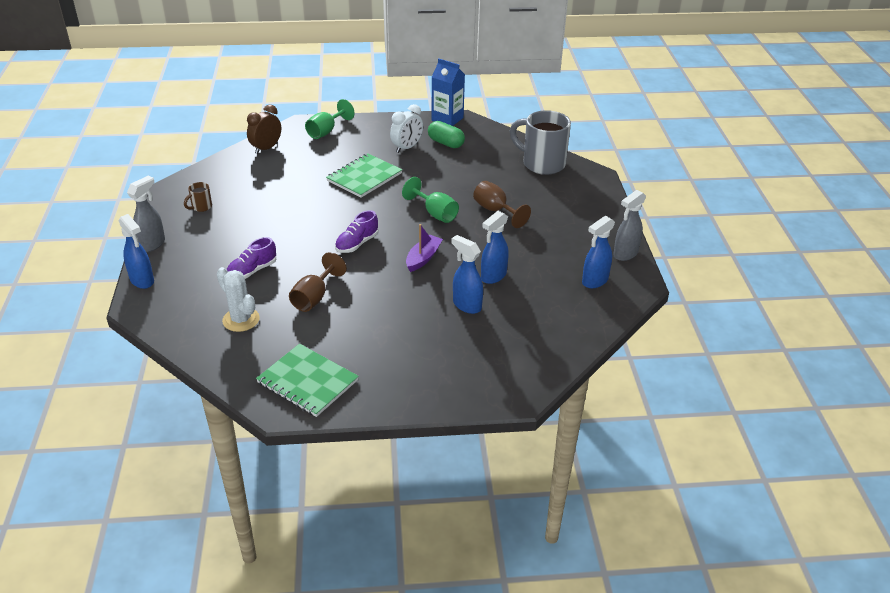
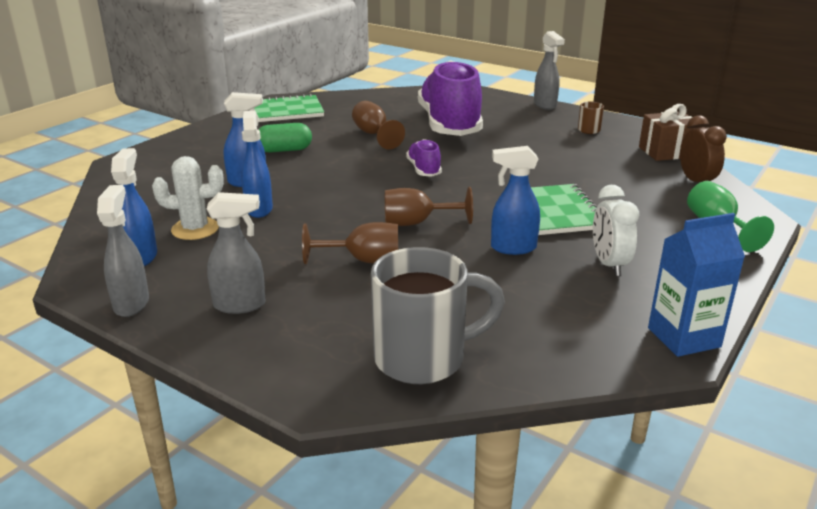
camera: 130 degrees right, 10 degrees down
(142, 281) = (494, 95): blue spray bottle -> blue spray bottle (512, 248)
(221, 168) = (666, 152): none -> brown gift
(241, 320) = (391, 109): white cactus -> white cactus (195, 229)
(252, 271) = (449, 125): purple shoe -> purple shoe, size x2.29
(423, 258) = (348, 189): purple boat -> none
(435, 213) = (417, 223): green goblet -> brown goblet
(446, 143) = (592, 300): green capsule -> green capsule (284, 150)
(579, 223) = (240, 305): none -> grey spray bottle

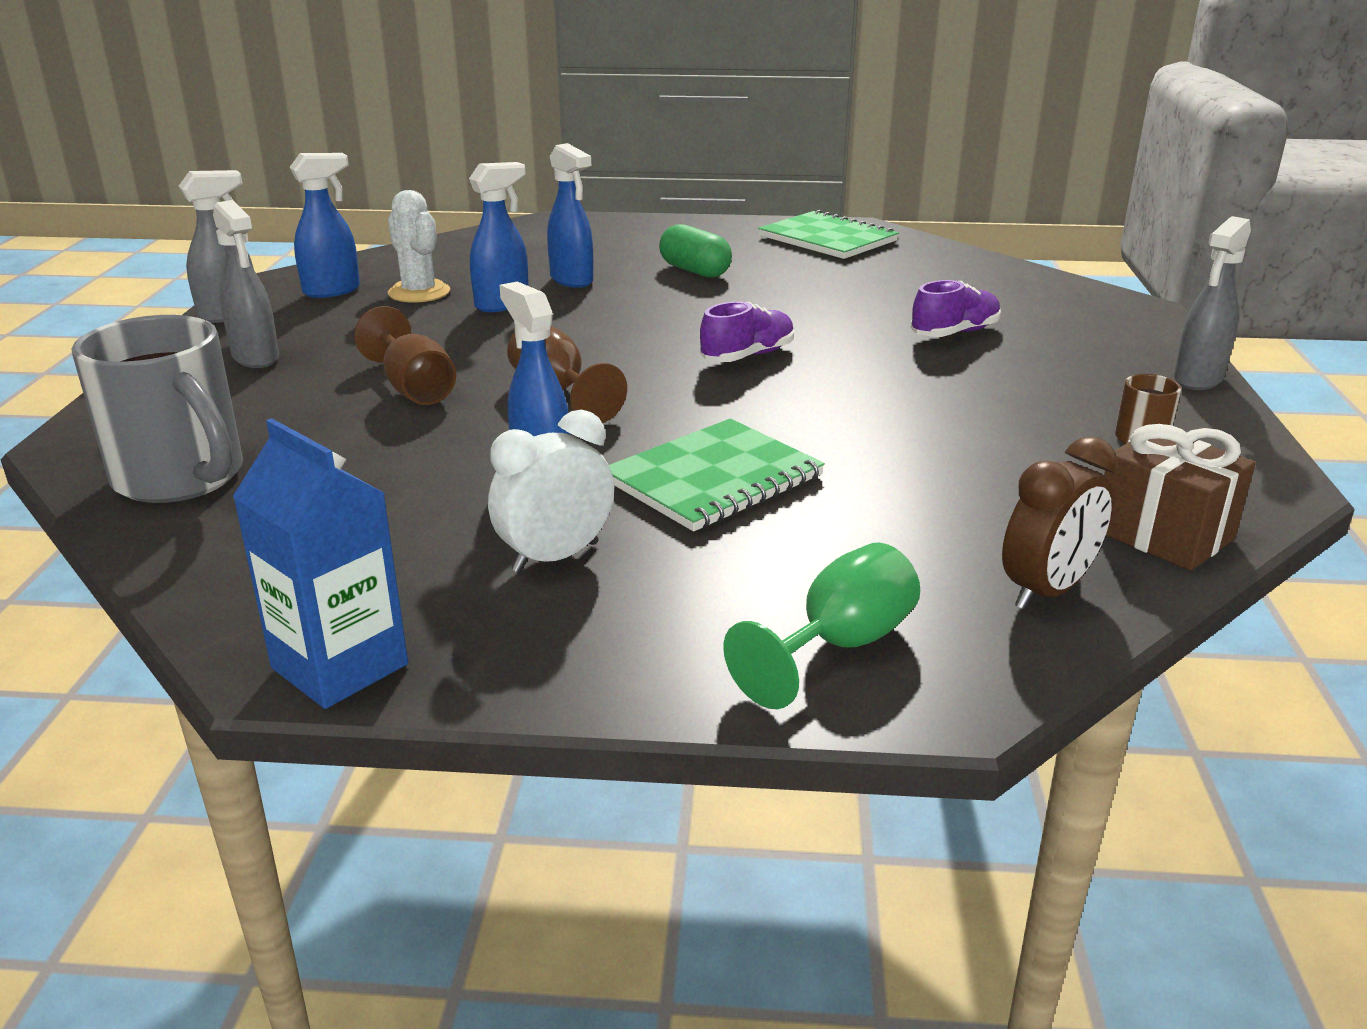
camera: 60 degrees right, 0 degrees up
(374, 135) = (828, 300): brown goblet -> none
(449, 125) = (954, 333): purple shoe -> purple shoe, size x0.44

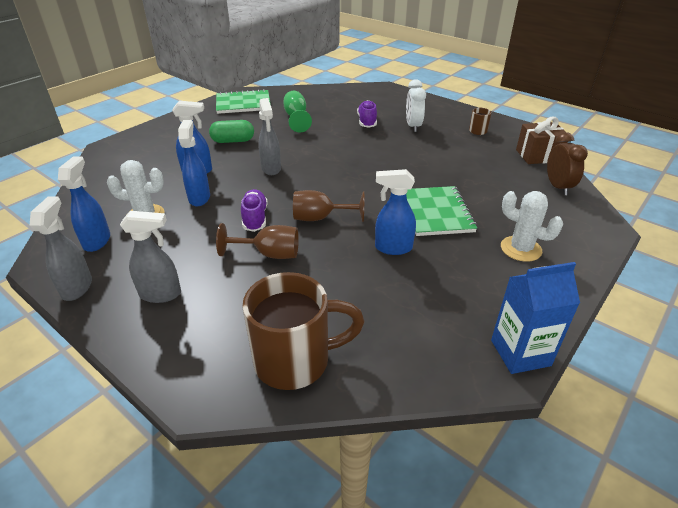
camera: 55 degrees left, 10 degrees up
(182, 479) = (296, 360): grey mug -> brown mug
(555, 557) = (470, 269): white clock -> white clock (413, 126)
(697, 596) = (521, 249): none -> white cactus
(747, 356) = (337, 165): purple shoe -> purple shoe (255, 218)
(839, 646) = (568, 234): green goblet -> green goblet (296, 118)
(1197, 379) = (447, 105): grey spray bottle -> grey spray bottle (271, 169)

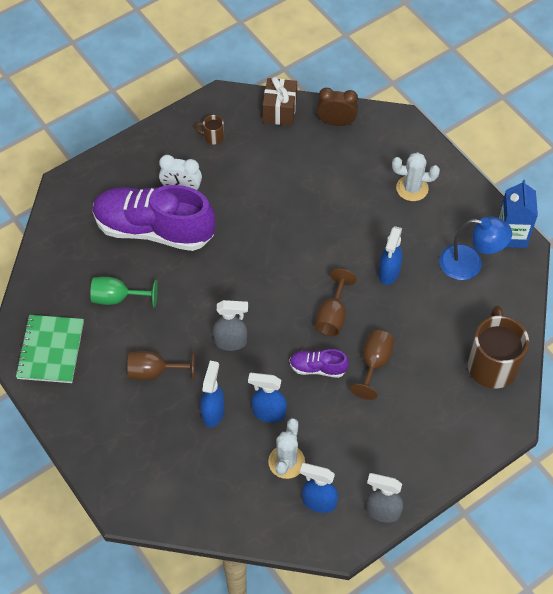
camera: 75 degrees left, 20 degrees up
(161, 294) = (405, 447): grey spray bottle -> none
(233, 141) = (154, 372): green capsule -> brown goblet
(367, 122) = (154, 229): purple shoe -> purple shoe, size x2.29
(436, 212) = (348, 226): green notebook -> none
(445, 315) = (470, 264): none -> blue lamp
(521, 249) = (412, 188): white cactus -> white cactus turned 45 degrees clockwise

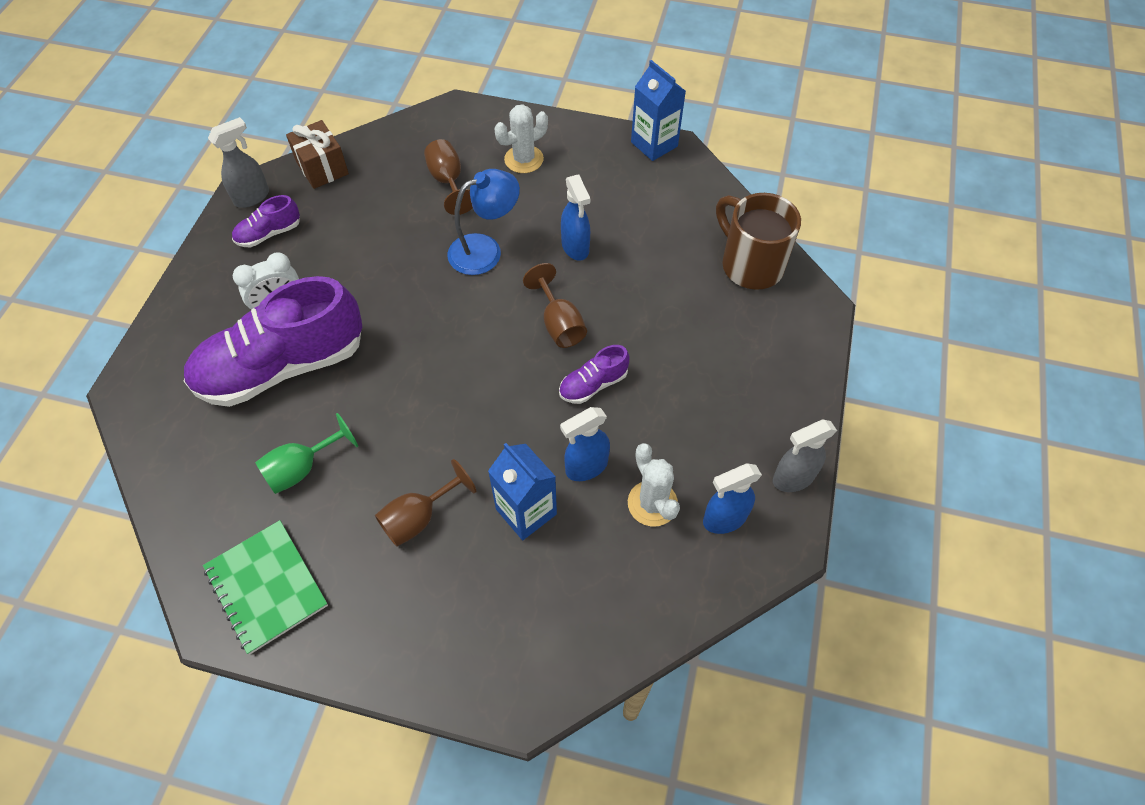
camera: 40 degrees left, 0 degrees up
(213, 137) = (269, 234): brown mug -> purple shoe
(213, 412) = (526, 511): blue spray bottle -> blue carton
(231, 342) = (477, 423): grey spray bottle -> grey spray bottle (252, 197)
(336, 122) = (392, 145): brown clock -> none
(374, 363) = (644, 341): brown goblet -> brown goblet (448, 181)
(470, 264) = (642, 191): blue lamp -> blue lamp (485, 250)

